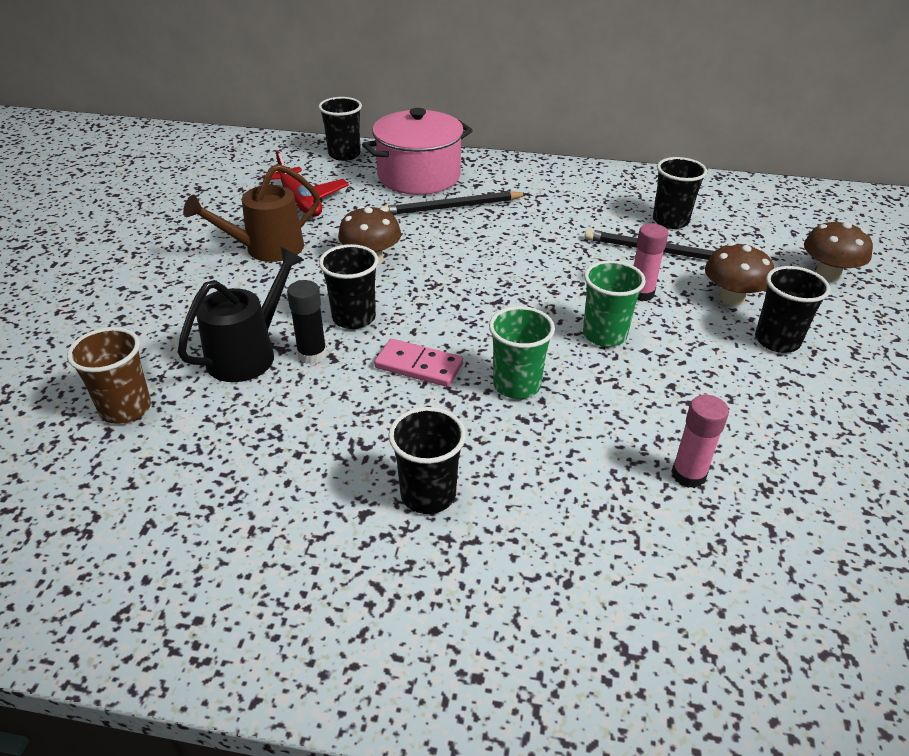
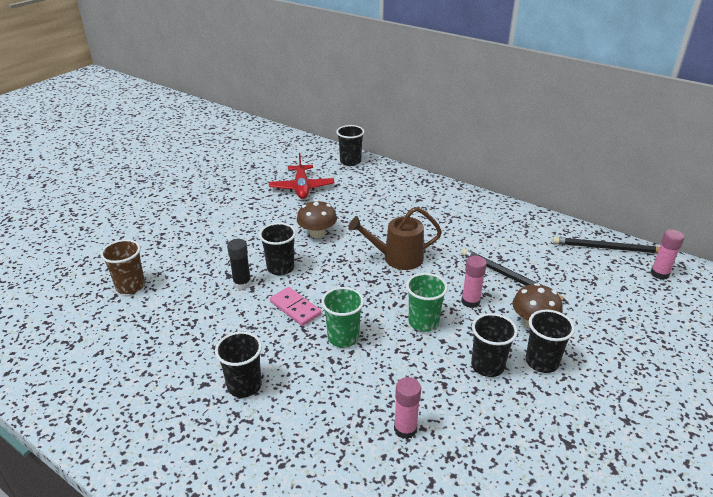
camera: 25 degrees right, 5 degrees down
(249, 353) = (210, 273): black watering can -> none
(266, 249) = (262, 212): brown watering can -> brown watering can (396, 258)
(419, 176) = (385, 186): pink pot -> none
(451, 207) = (390, 211): black pencil -> black pencil (606, 248)
(670, 221) = (533, 256): black cup -> black cup (487, 366)
(817, 207) = (659, 274): none -> pink glue stick
(828, 273) = (624, 325): brown mushroom -> none

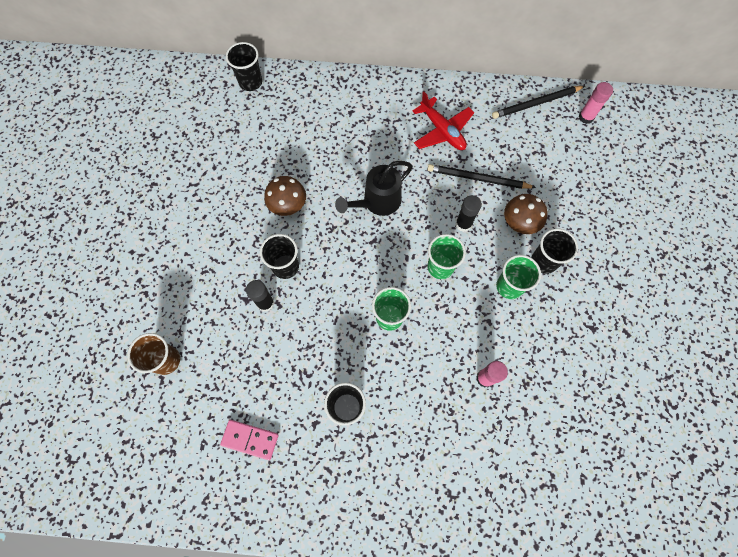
camera: 30 degrees left, 35 degrees up
(295, 308) = (330, 306): pink domino -> pink domino (250, 439)
(302, 188) = (229, 147): red plane -> red plane (442, 131)
(396, 258) = (377, 202): brown watering can -> black watering can
(470, 301) = (463, 224): pink glue stick -> black glue stick
(487, 366) = (509, 286): black cup -> green cup

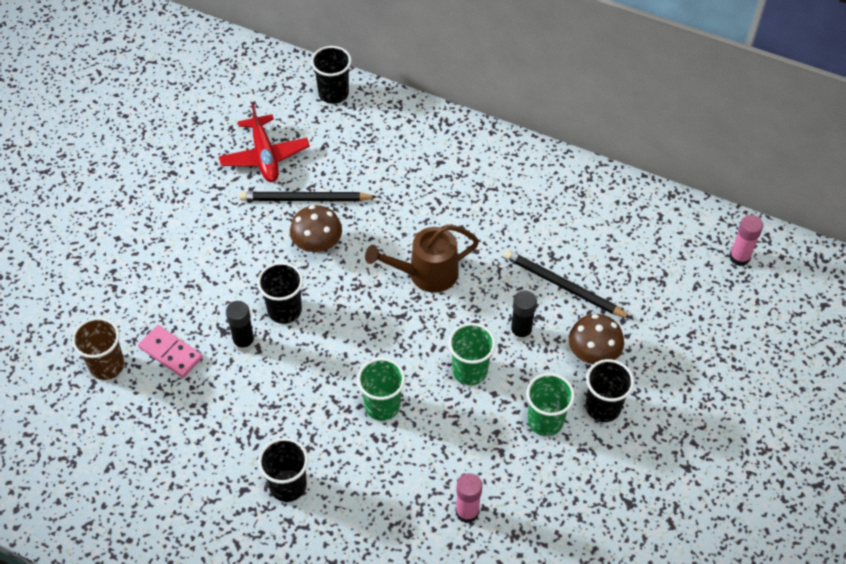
camera: 20 degrees right, 15 degrees down
(250, 439) = (163, 480): pink domino -> pink domino (171, 353)
(377, 202) = (425, 274): black watering can -> brown watering can
(442, 131) = (543, 218): red plane -> red plane (264, 156)
(536, 103) = (680, 222): black pencil -> black pencil (305, 199)

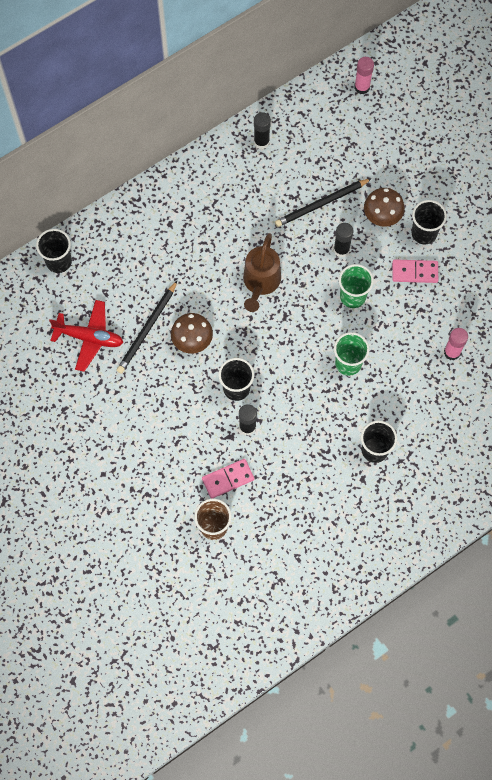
camera: 60 degrees left, 15 degrees up
(545, 421) = (414, 272): green cup -> pink domino
(596, 196) = (261, 142): none -> black glue stick

